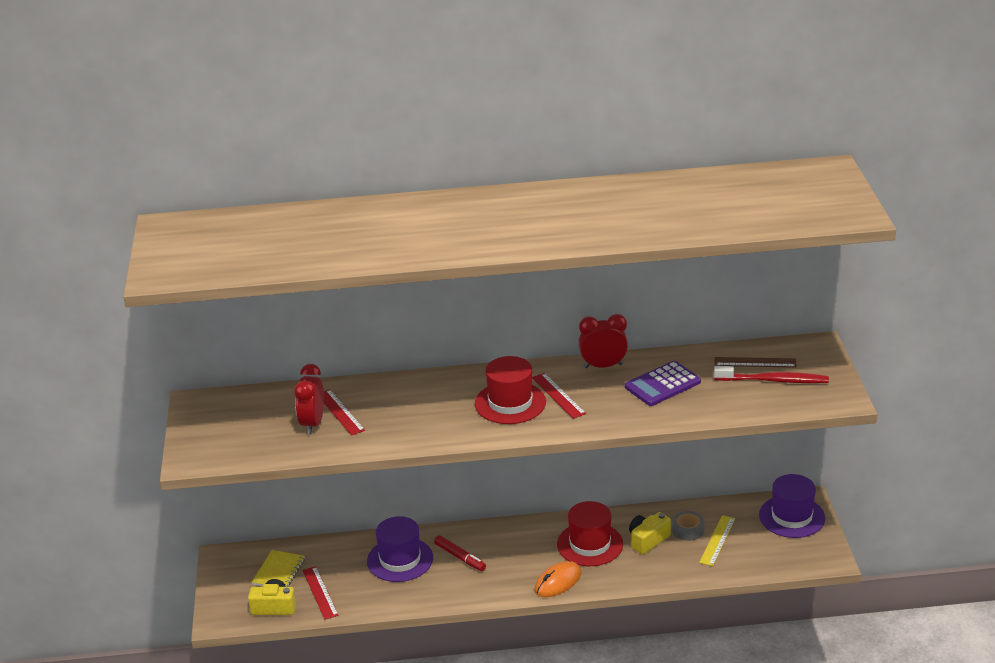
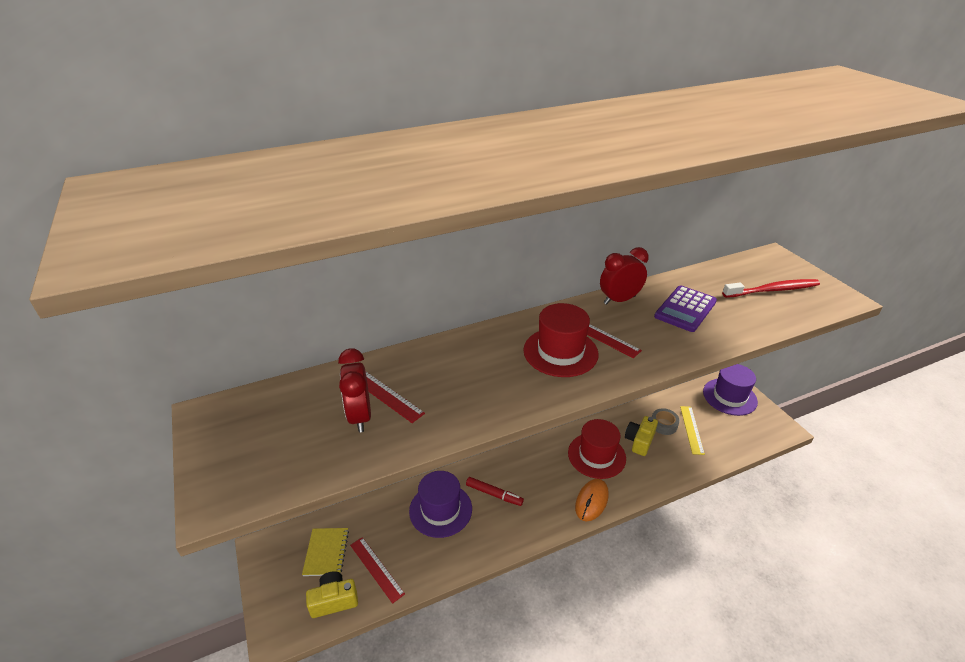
camera: 20 degrees left, 5 degrees up
(755, 362) = (742, 277): brown ruler -> none

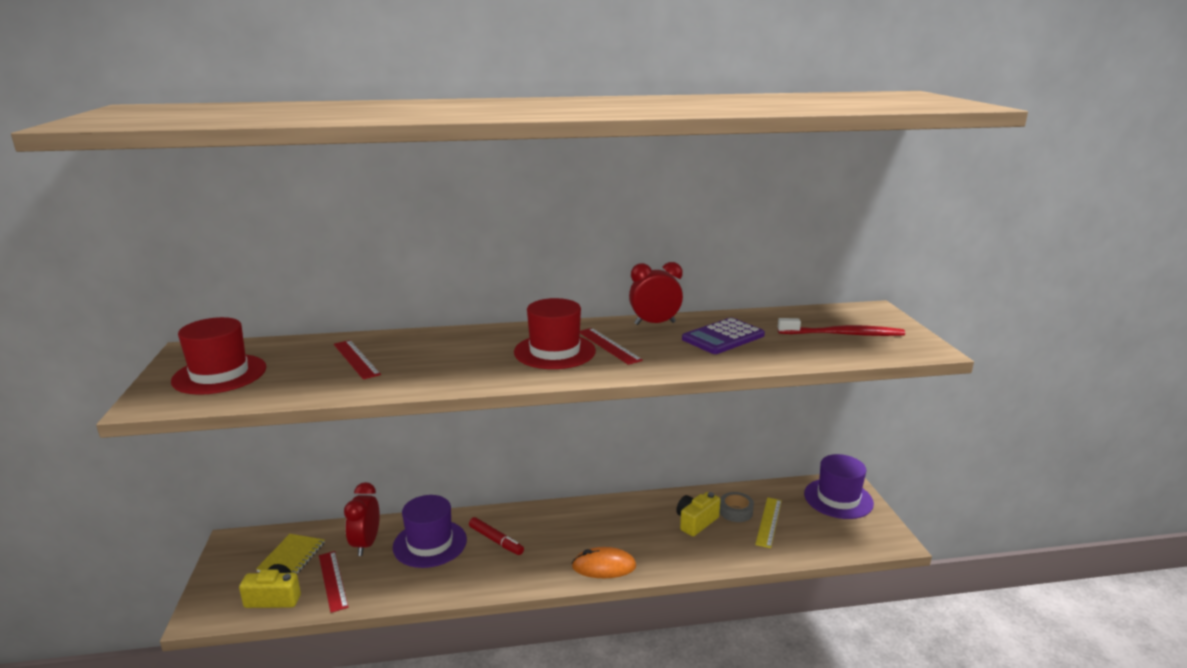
camera: 15 degrees right, 15 degrees down
(360, 416) = (320, 369): red clock -> red clock (366, 544)
(591, 501) = (604, 566): orange mouse -> orange mouse turned 45 degrees clockwise
(596, 455) = (635, 526): red hat -> red hat (219, 374)

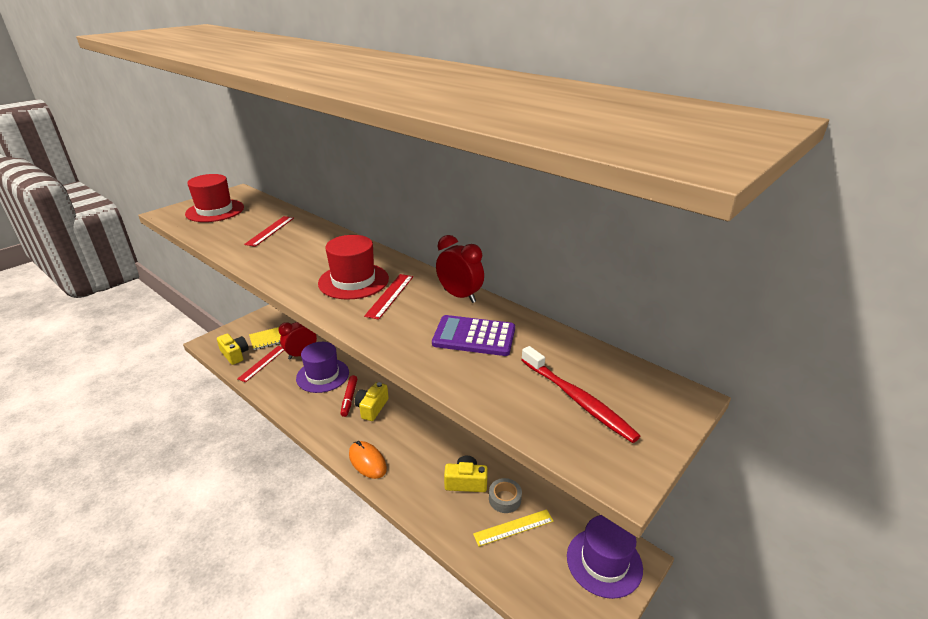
camera: 50 degrees right, 10 degrees up
(531, 532) = (372, 408): none -> yellow camera

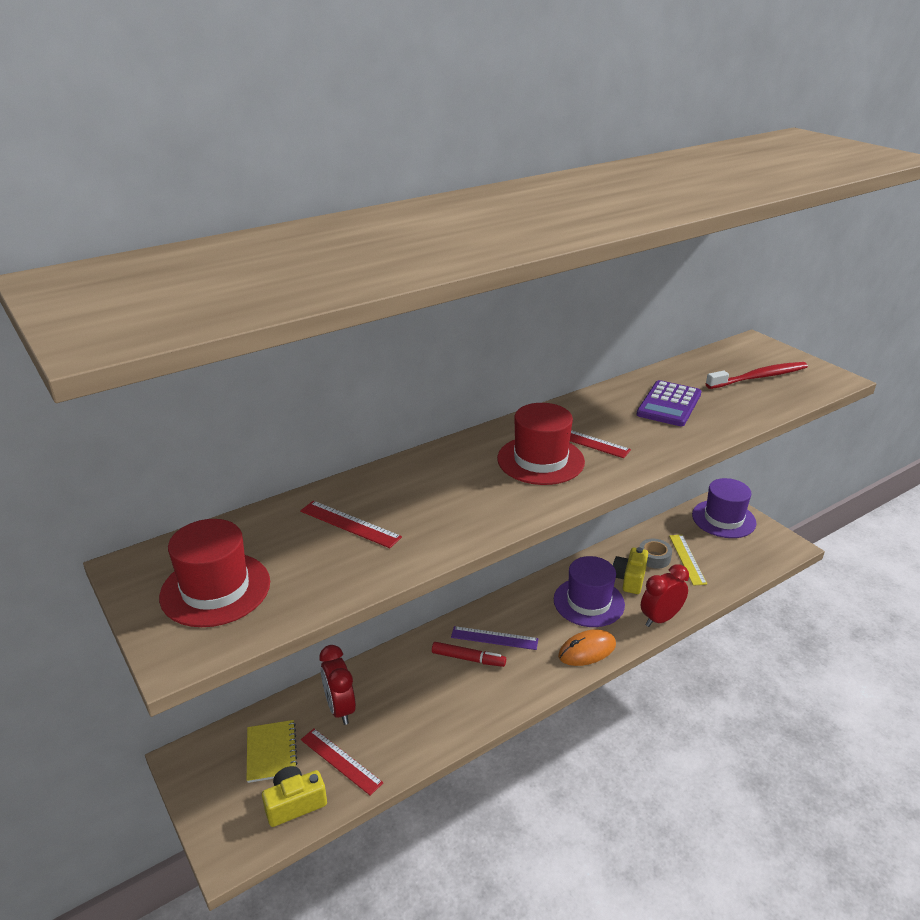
camera: 75 degrees left, 0 degrees up
(322, 375) = (406, 684): purple hat -> purple hat (588, 602)
(372, 408) = (494, 638): yellow camera -> purple ruler
(459, 296) = (593, 402): red clock -> red clock (660, 619)

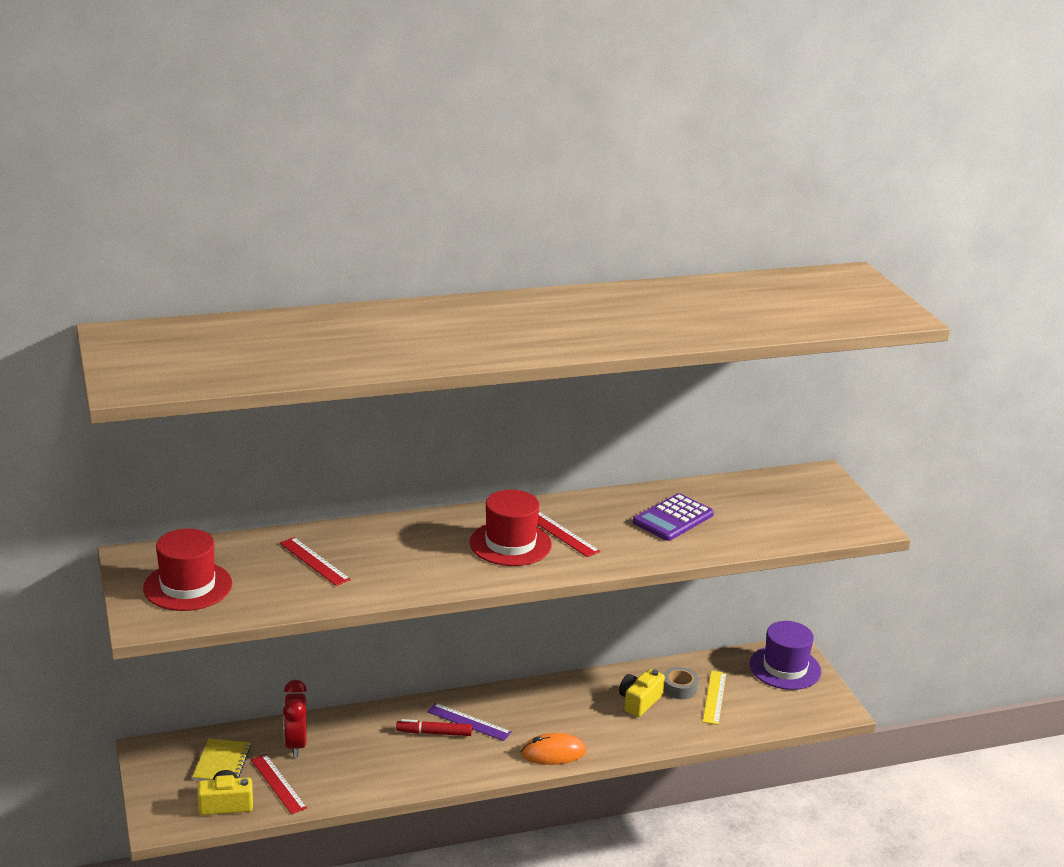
camera: 15 degrees right, 5 degrees down
(468, 658) = (434, 733): red marker -> red marker turned 150 degrees clockwise
(588, 602) = (582, 712): purple hat -> none
(660, 619) = (646, 743): red clock -> none
(758, 377) = (789, 510): red toothbrush -> none

